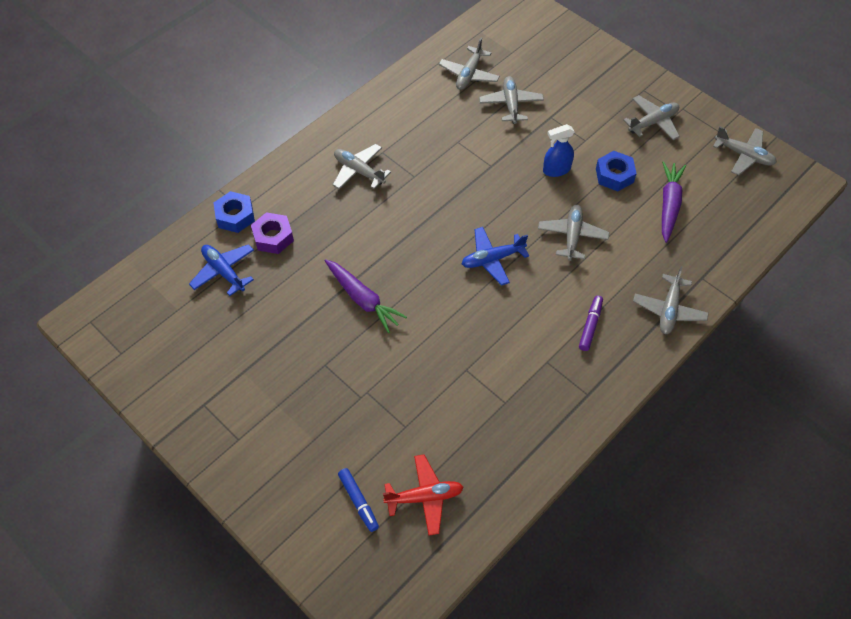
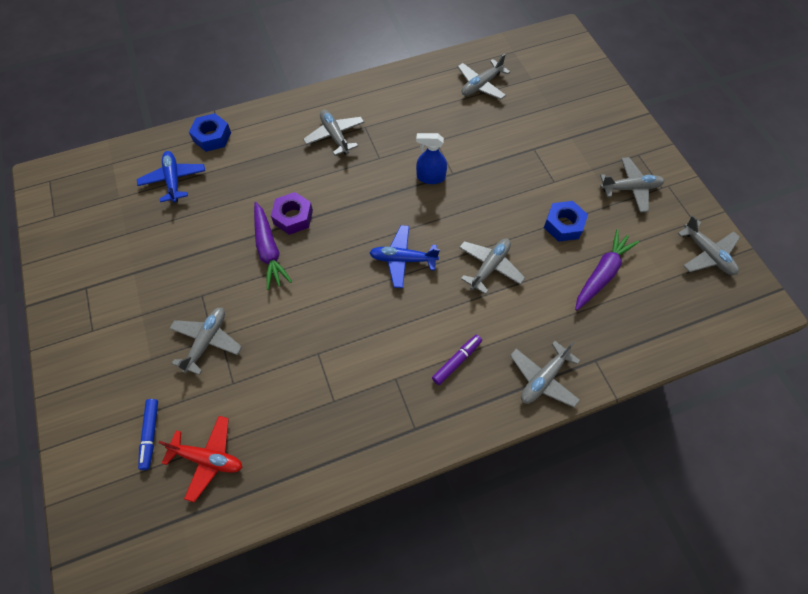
camera: 25 degrees right, 5 degrees up
(273, 237) = (230, 166): purple nut -> purple nut (293, 217)
(511, 104) = (503, 124): grey plane -> grey plane (207, 341)
(556, 170) = (510, 199): blue spray bottle -> blue spray bottle (430, 177)

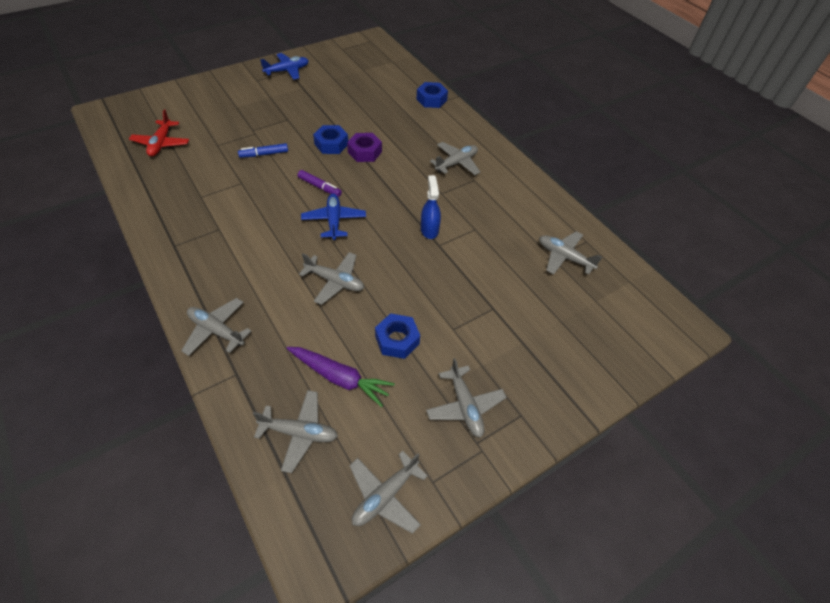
camera: 75 degrees right, 10 degrees down
(150, 435) = (181, 117): blue marker -> blue marker (264, 154)
(173, 180) = (385, 89): blue plane -> blue plane (287, 71)
(207, 341) = (250, 128): grey plane -> grey plane (299, 433)
(269, 250) = (331, 144): purple carrot -> blue nut
(457, 361) = (234, 266): purple marker -> purple marker (319, 187)

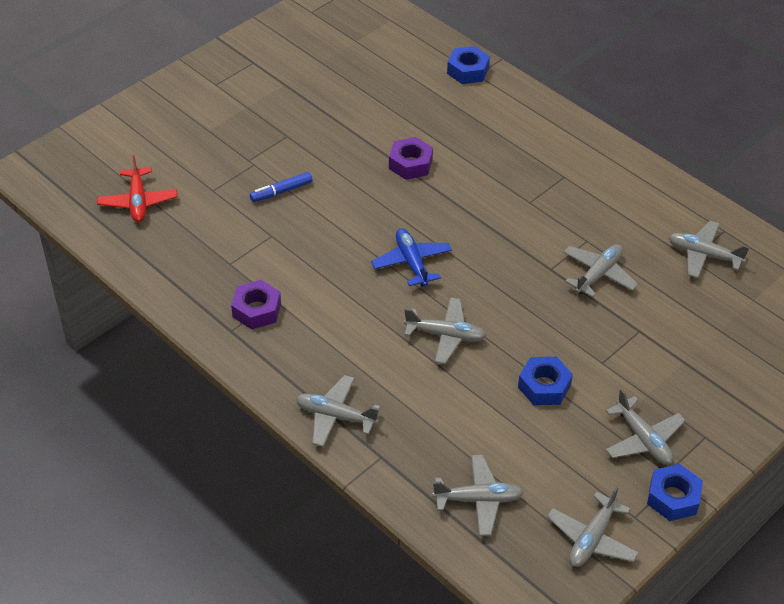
camera: 10 degrees left, 5 degrees down
(201, 234) = (256, 310): none -> purple nut
(287, 71) = (251, 62): blue plane -> none
(319, 187) = (374, 222): purple marker -> none
(331, 144) = (362, 161): blue nut -> blue nut (673, 497)
(339, 378) = (497, 438): purple carrot -> none
(429, 229) = (532, 251): blue spray bottle -> none
(456, 163) = (534, 158): grey plane -> grey plane (598, 275)

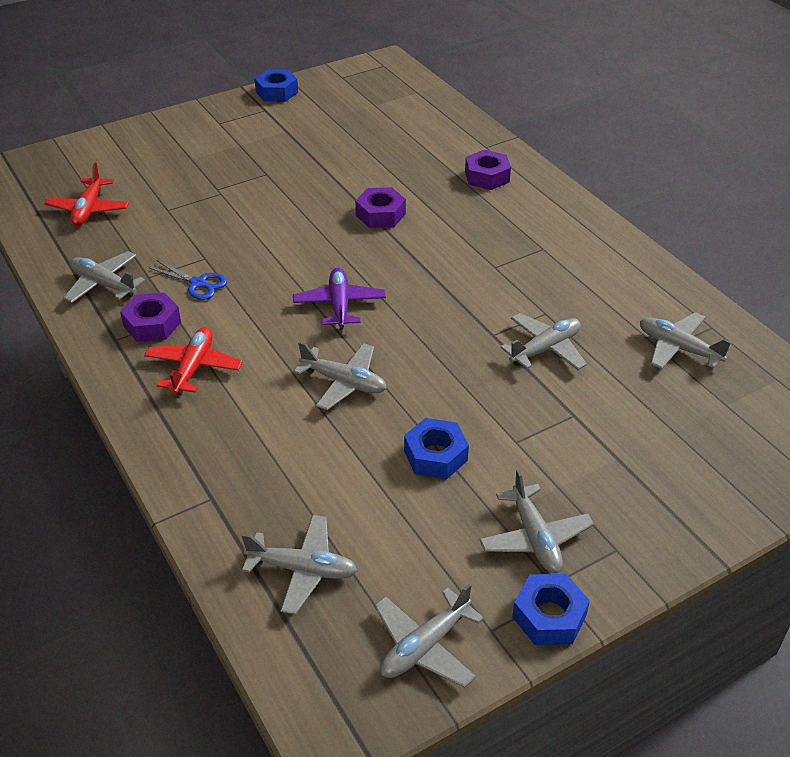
camera: 15 degrees right, 5 degrees down
(278, 263) = (198, 283): none -> blue scissors
(281, 191) = (235, 220): blue marker -> none
(313, 344) = (193, 367): none -> red plane
(335, 416) = (181, 445): grey plane -> grey plane (103, 284)
(411, 262) = (339, 305): blue plane -> purple plane
(468, 71) = (477, 142): blue nut -> blue nut (277, 92)
(490, 108) = (487, 176): none -> purple nut

